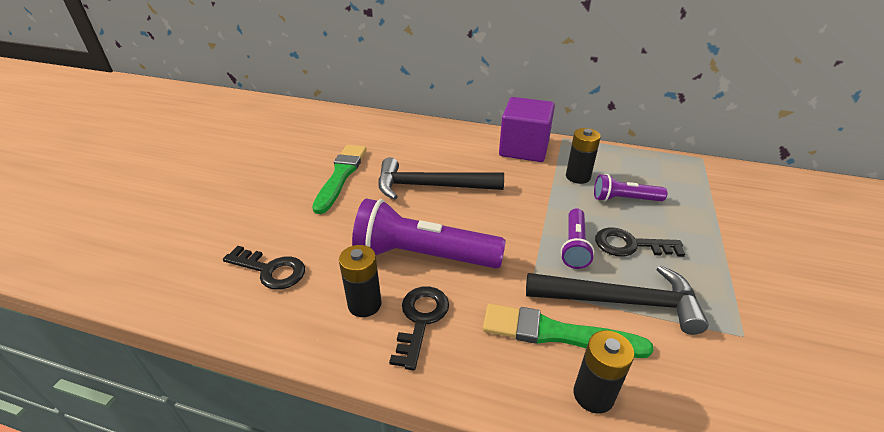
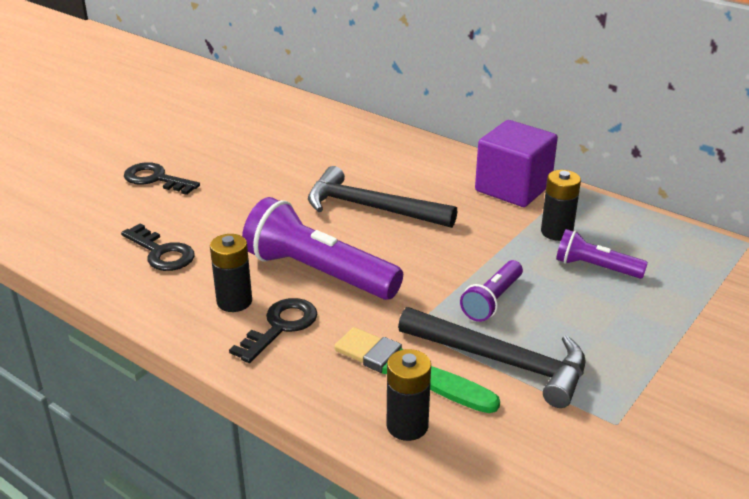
camera: 20 degrees right, 5 degrees down
(341, 175) = (278, 178): green brush -> none
(630, 245) = (560, 314): black key -> black key (156, 179)

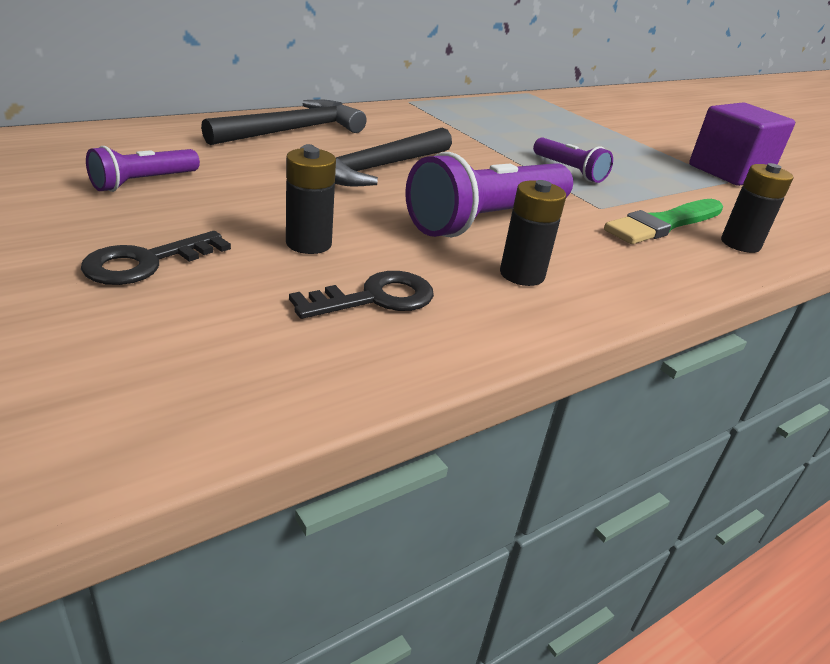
camera: 75 degrees left, 0 degrees up
(280, 327) = (581, 261): black key -> none
(503, 362) = (655, 190): black hammer -> black hammer (293, 131)
(513, 188) = (394, 116): purple cube -> purple cube (729, 172)
(556, 232) = (478, 126): black battery -> black battery (308, 243)
(595, 267) = (537, 131): purple flashlight -> purple flashlight (143, 182)

